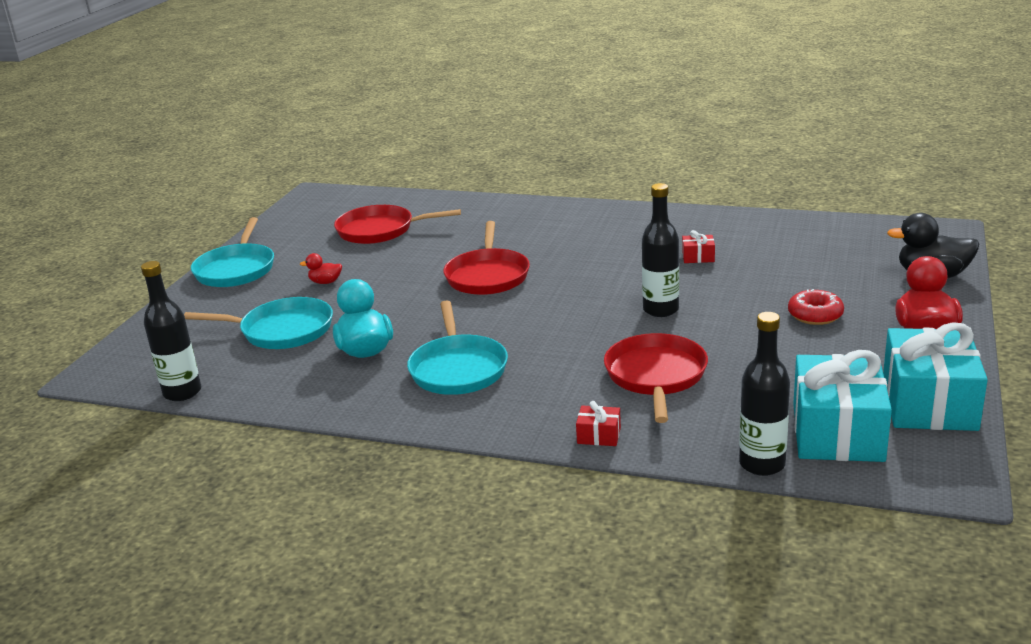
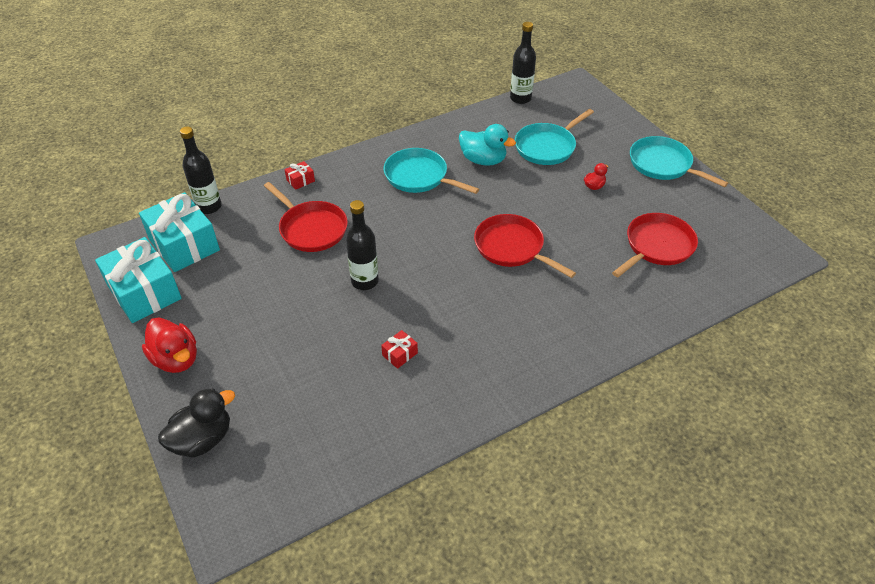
camera: 130 degrees right, 20 degrees up
(815, 315) = (261, 334): red donut -> none

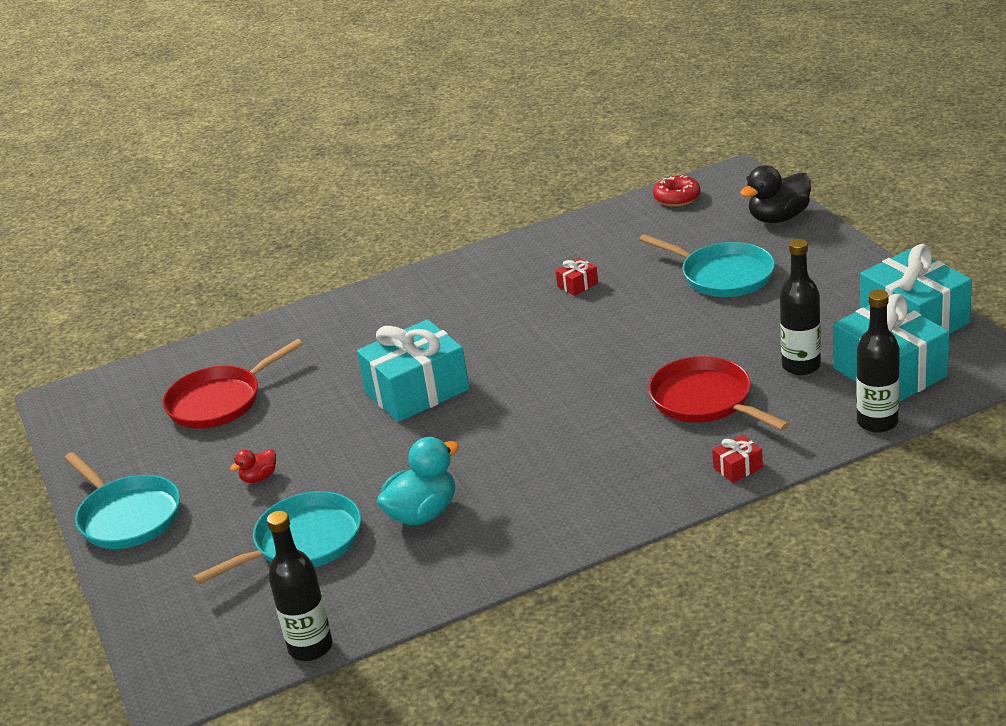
camera: 170 degrees left, 15 degrees down
(176, 359) = (837, 267): red duck -> none
(296, 489) = (677, 198): none -> red donut
(365, 281) = (621, 345): black bottle -> black bottle (801, 366)
(419, 176) = (537, 482): turquoise pan -> turquoise pan (723, 275)
(483, 160) = (422, 513): turquoise duck -> turquoise duck turned 105 degrees clockwise
(511, 247) = (417, 391): red pan -> turquoise gift

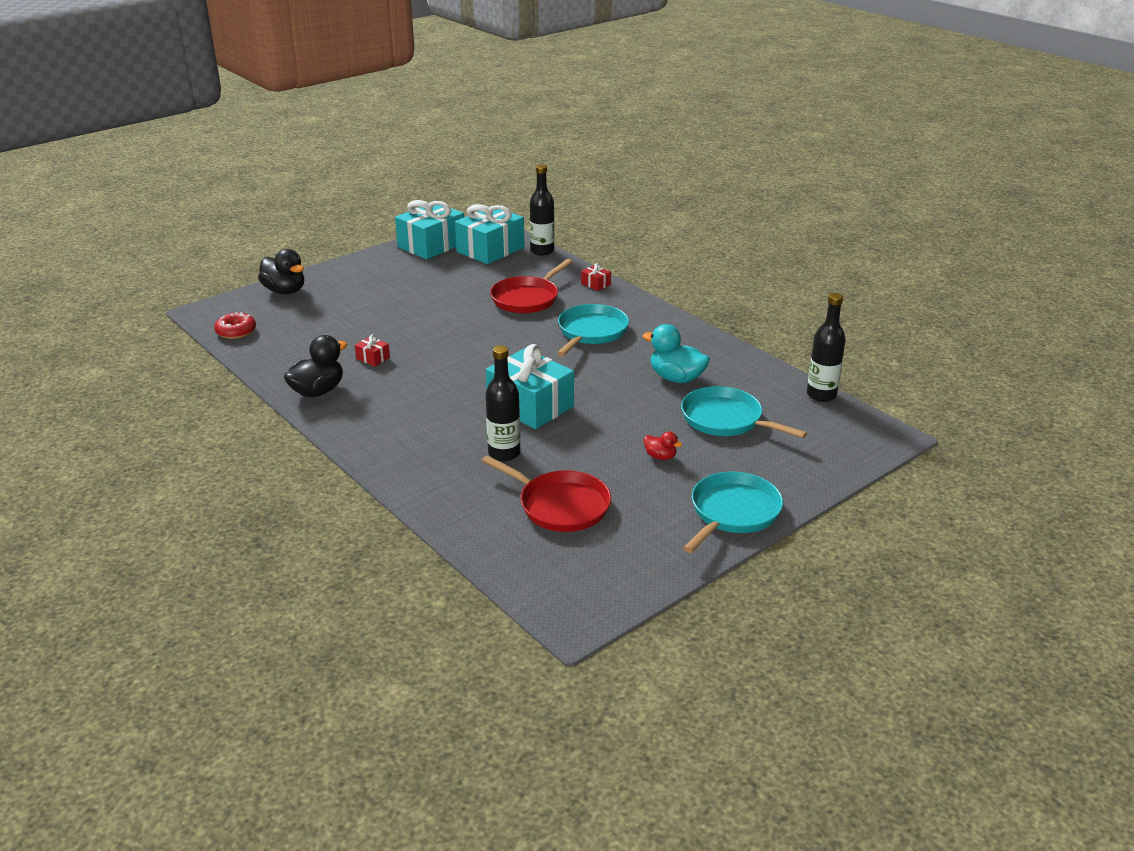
camera: 110 degrees left, 0 degrees up
(517, 255) = (318, 391): none -> black duck
(723, 275) = (367, 304): turquoise pan -> turquoise pan (591, 332)
(801, 366) = (485, 273): black bottle -> black bottle (504, 453)

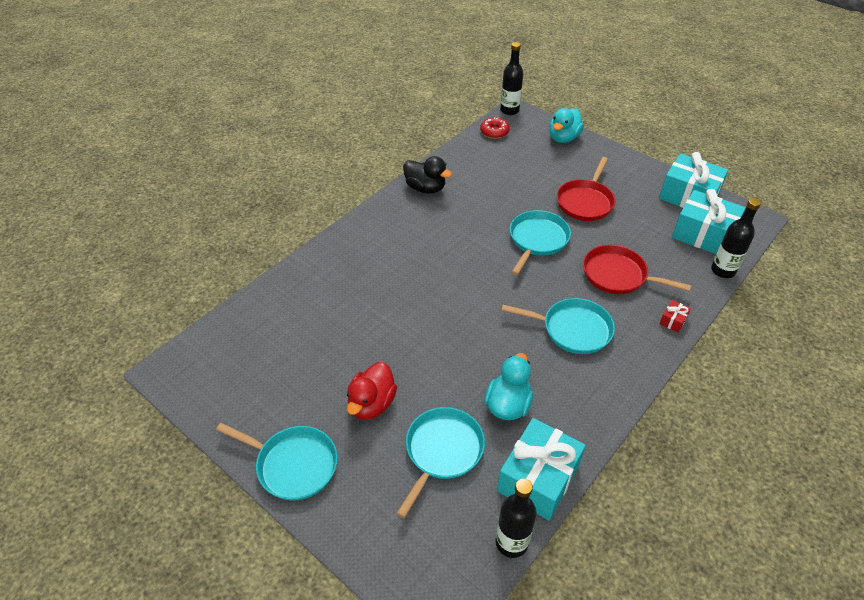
camera: 80 degrees right, 15 degrees up
(285, 291) = (563, 138): black duck -> turquoise duck
(373, 358) = (479, 204): red gift -> none
(454, 332) = (537, 240): none -> turquoise pan
(504, 453) = (362, 301): black bottle -> black bottle (509, 110)
(530, 405) = (433, 306): turquoise gift -> turquoise gift (538, 478)
(560, 505) = (296, 345): red pan -> red pan (585, 202)
(660, 456) = (371, 404): red duck -> red duck, size x1.94

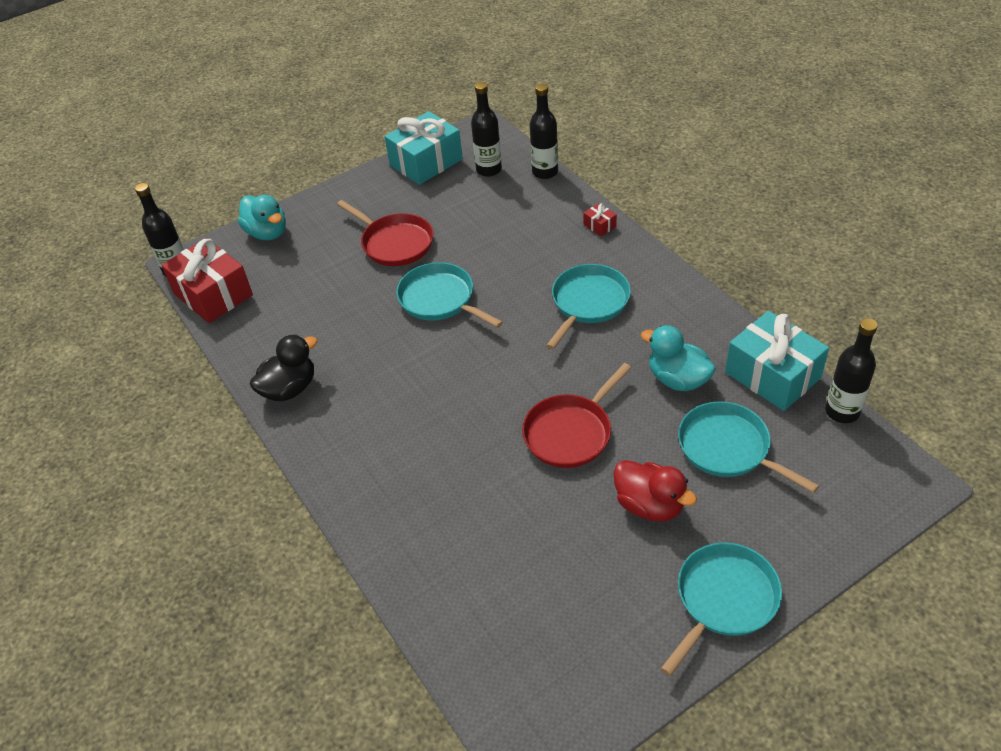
camera: 70 degrees left, 0 degrees up
(494, 132) = (213, 294): red donut -> red gift
(617, 275) = (522, 248): red pan -> red pan (570, 433)
(703, 234) = (489, 170): turquoise gift -> black bottle

